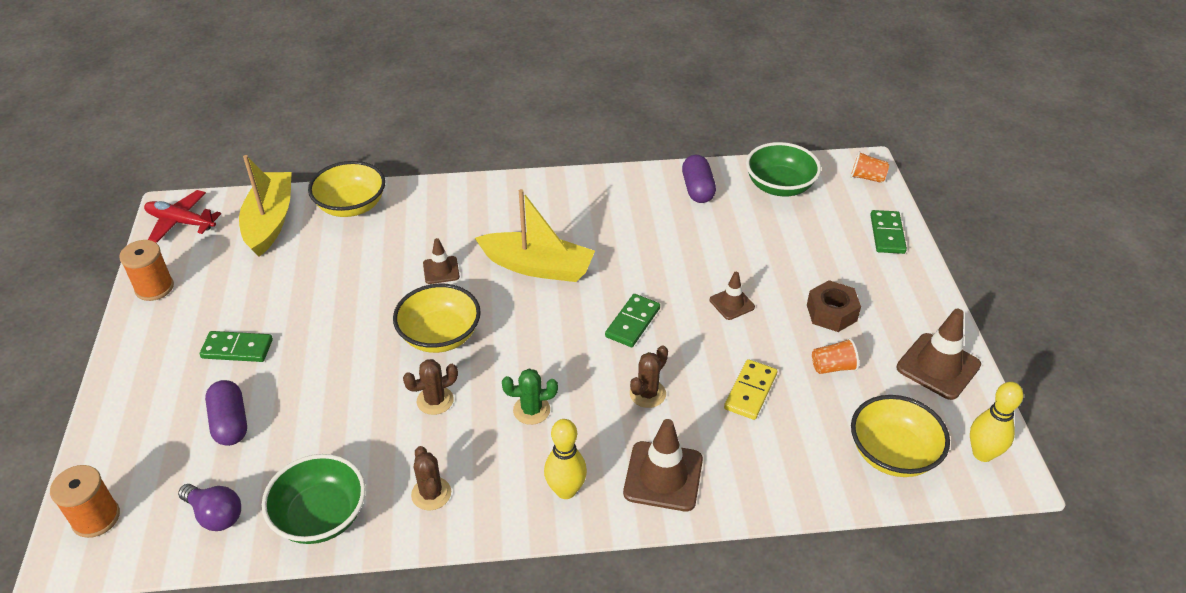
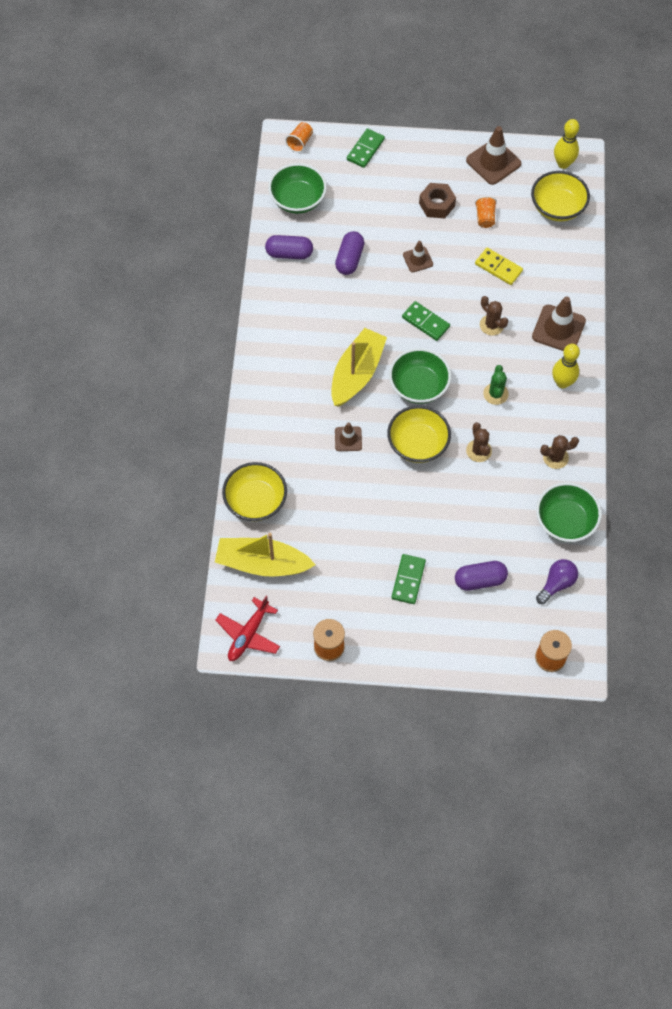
camera: 80 degrees left, 20 degrees up
(529, 327) = (418, 386): none -> green bowl
(708, 240) = (349, 259): none -> purple capsule
(887, 234) = (365, 149): green domino -> green domino turned 75 degrees counterclockwise

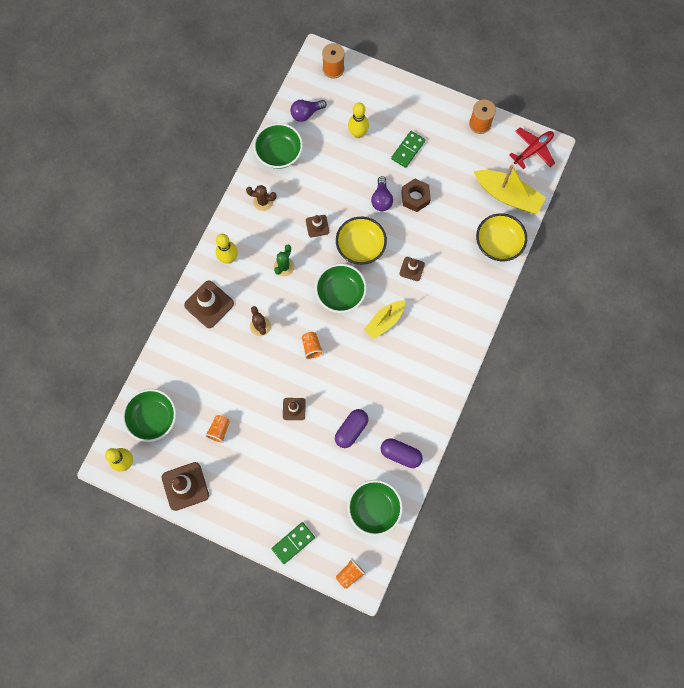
camera: 160 degrees left, 10 degrees up
(357, 373) = (385, 321): yellow boat -> yellow boat, size x0.66
(416, 507) = (381, 199): none -> purple light bulb
(425, 322) = (312, 347): green domino -> orange cup
(437, 204) = (254, 459): brown nut -> brown nut (415, 197)
(478, 451) = (317, 226): brown cactus -> brown traffic cone
(480, 580) = (358, 133): purple capsule -> yellow bowling pin
(498, 267) = (230, 377): yellow domino -> none
(557, 207) = (153, 418): yellow bowl -> green bowl

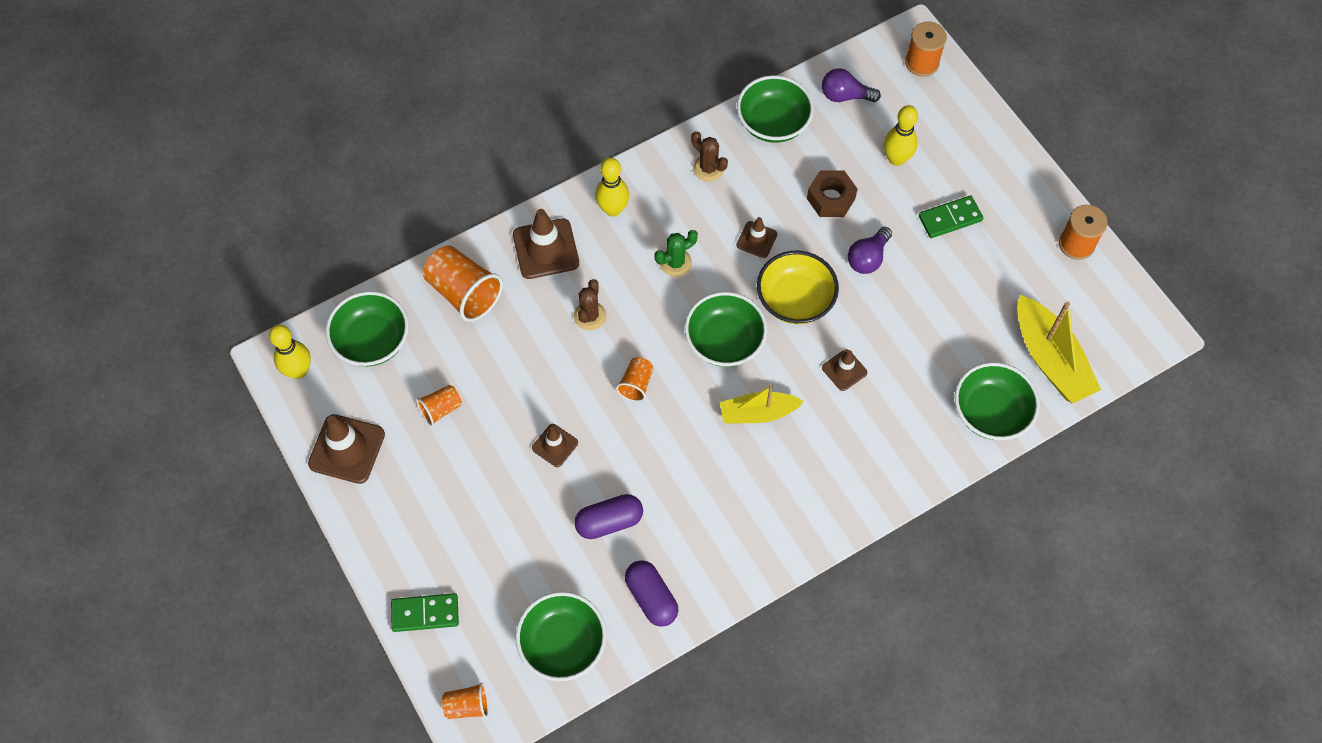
camera: 35 degrees right, 10 degrees down
(183, 358) = (464, 293): none -> orange cup
(415, 197) = (916, 283): brown nut -> brown nut (831, 198)
(498, 244) = (990, 412): yellow bowl -> green bowl
(533, 150) = (1130, 322): red plane -> none

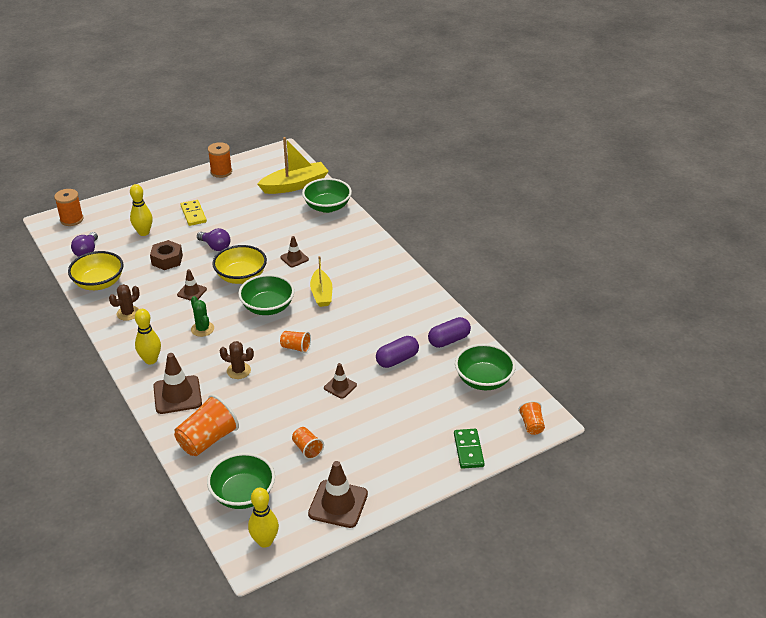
camera: 90 degrees left, 25 degrees down
(609, 521) = (397, 359): purple capsule -> purple capsule turned 75 degrees clockwise
(773, 123) = (99, 283): green bowl -> yellow bowl
(950, 218) = (193, 214): green domino -> yellow domino

